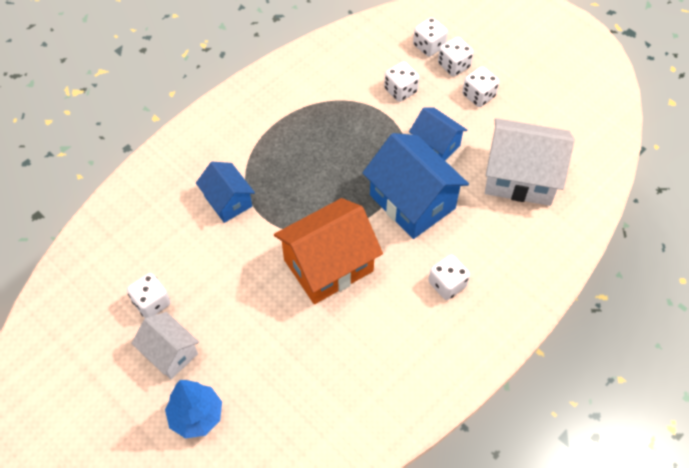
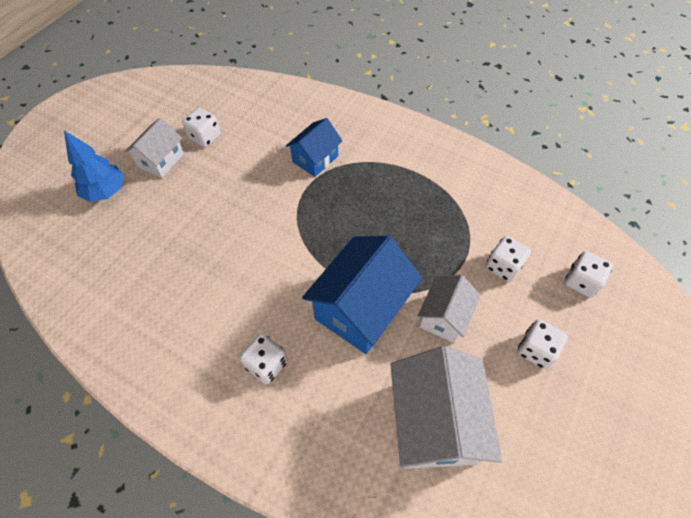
camera: 75 degrees right, 0 degrees up
(328, 265) = (266, 250): orange house -> none
(436, 145) = (444, 317): blue house -> white house
(454, 65) = (566, 314): white dice -> none

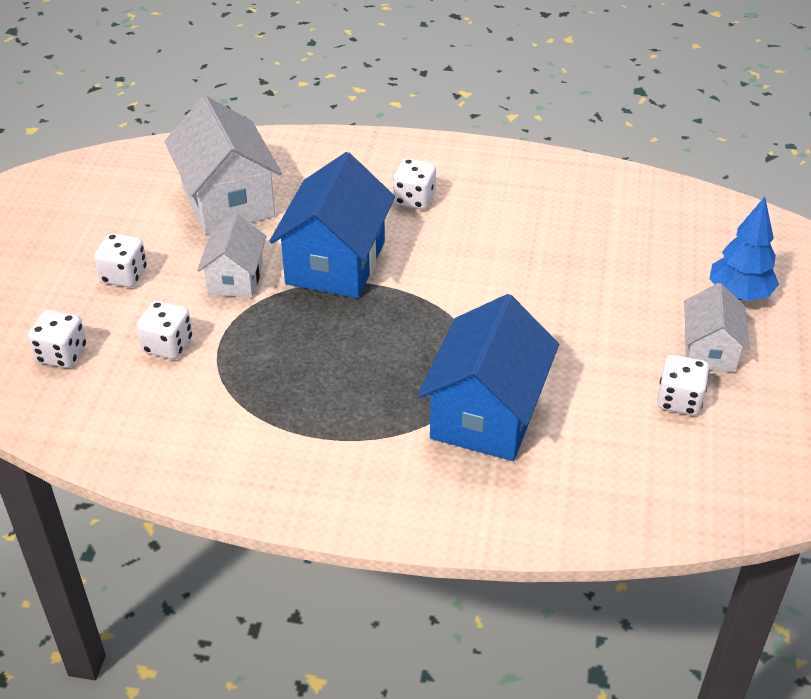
camera: 160 degrees right, 15 degrees down
(315, 159) = (486, 414): blue house -> blue house, size x1.71

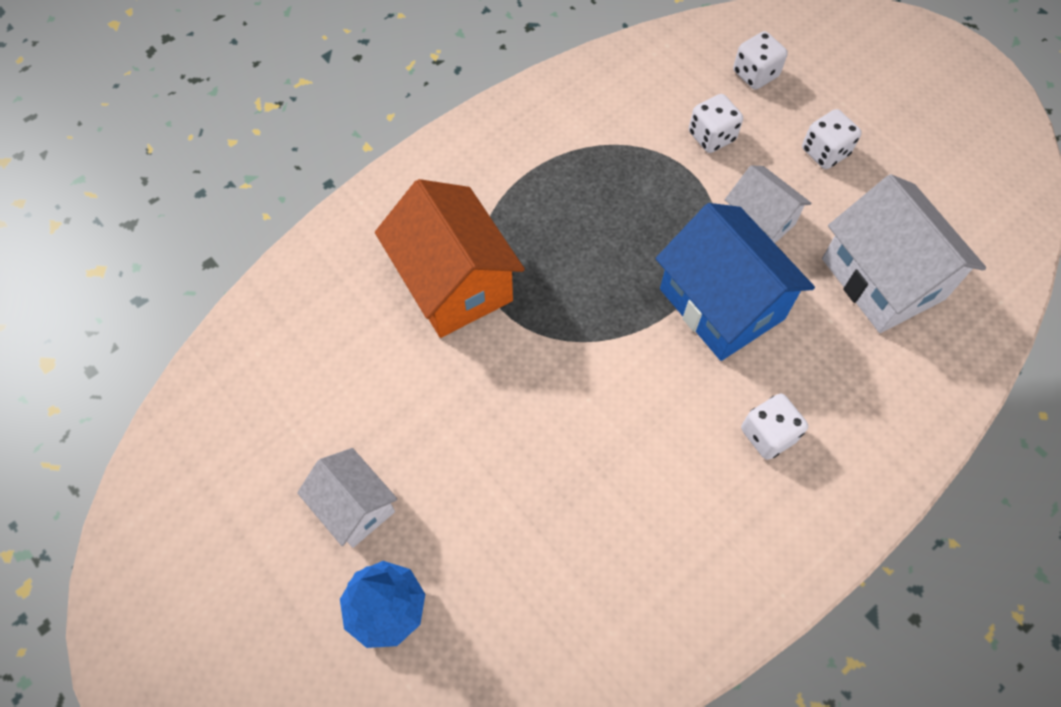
camera: 130 degrees right, 20 degrees up
(227, 201) = (883, 279): white house -> white house turned 45 degrees clockwise
(486, 414) = (453, 283): blue house -> orange house
(679, 400) = (333, 427): white dice -> none

